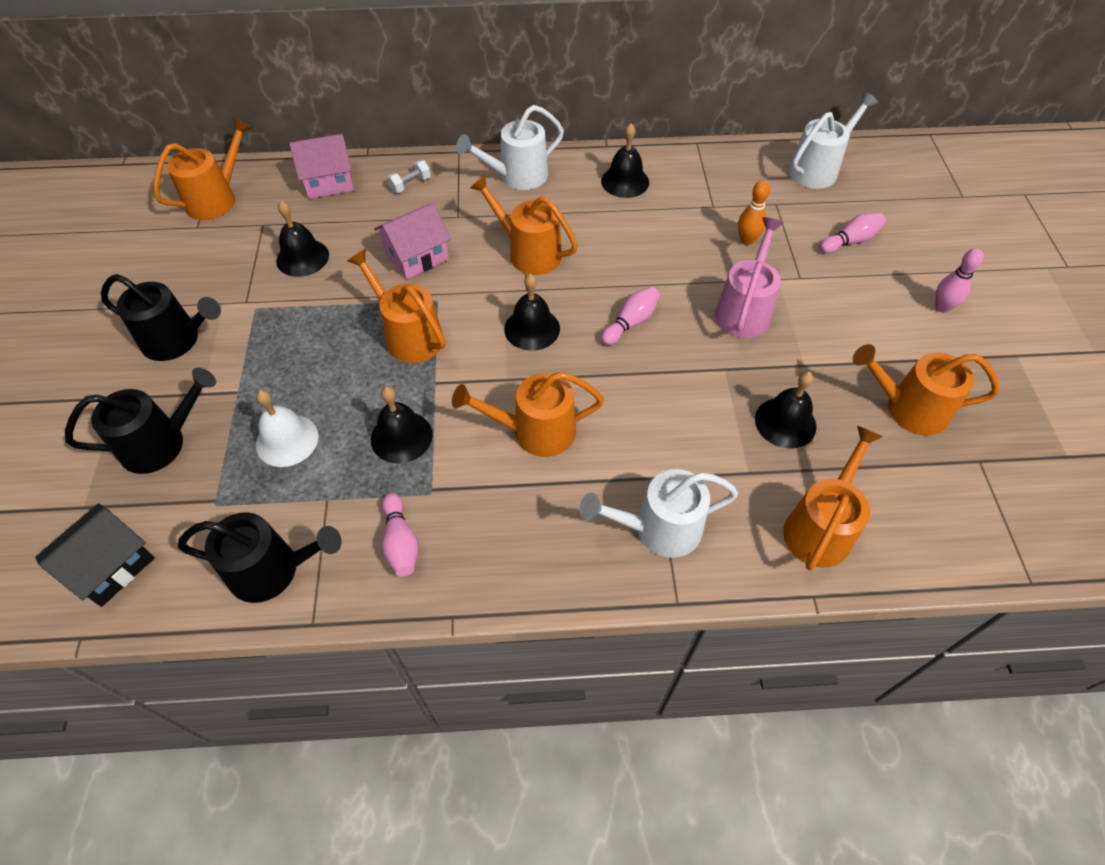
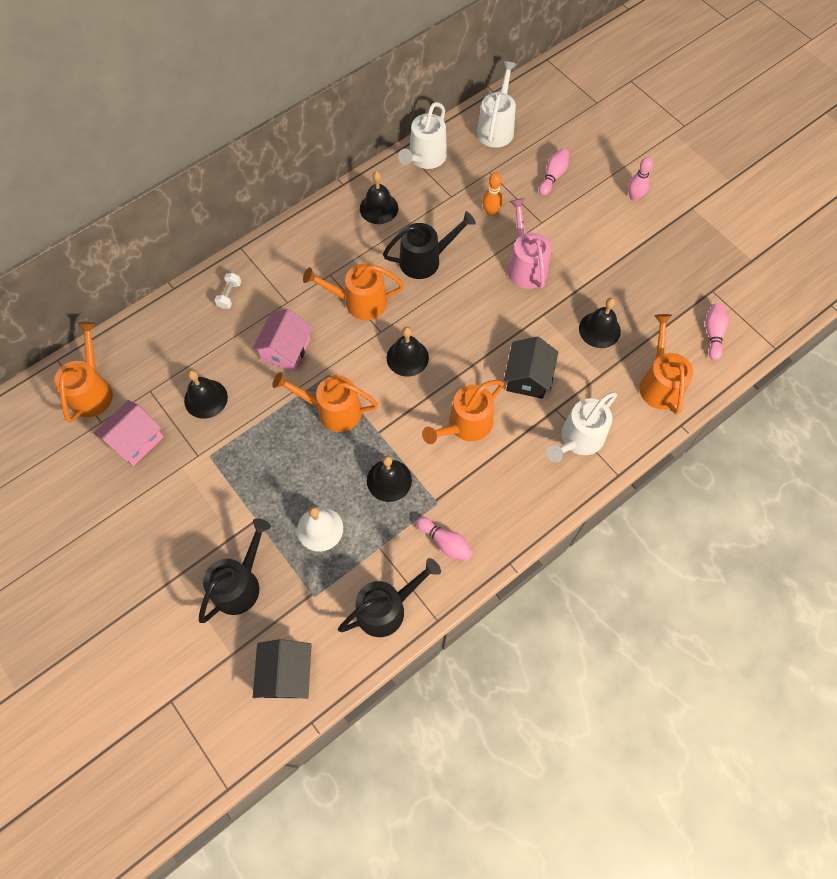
camera: 35 degrees left, 10 degrees up
(177, 340) = (177, 512): black watering can -> black watering can (425, 260)
(329, 181) = (166, 327): pink house -> pink house (135, 440)
(517, 176) = (301, 245): white watering can -> white watering can (425, 158)
(631, 322) = (464, 316): pink bowling pin -> pink bowling pin (713, 334)
(652, 424) = (528, 377): none -> black house
(908, 408) = (657, 279): orange watering can -> none

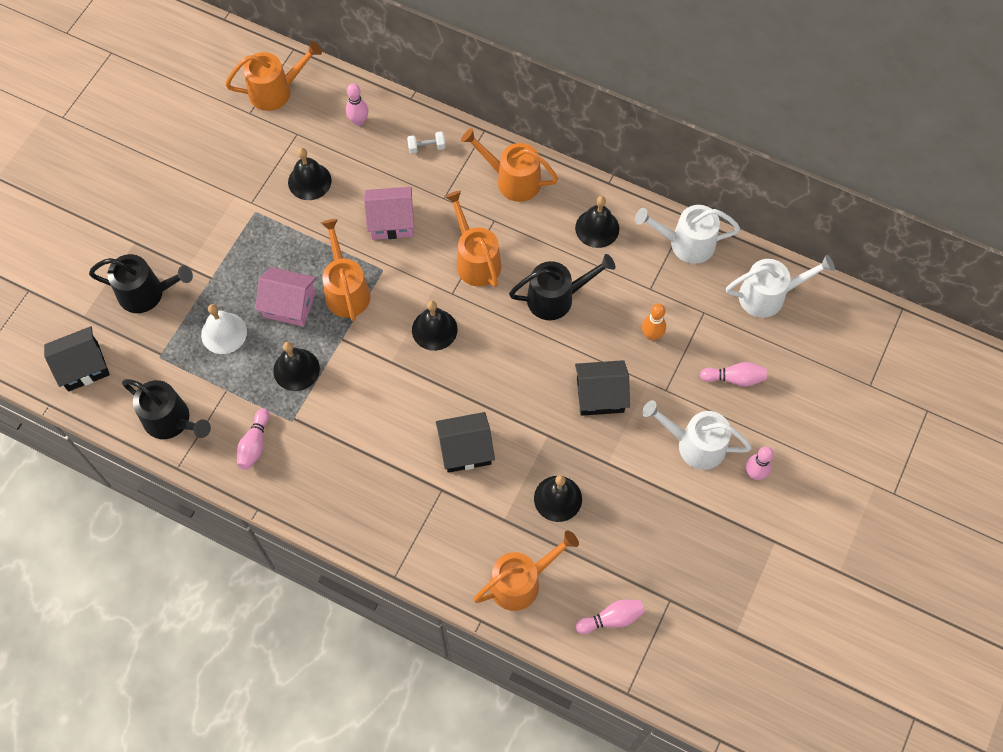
camera: 65 degrees right, 0 degrees up
(135, 440) = (244, 148): pink house -> pink house (289, 305)
(169, 336) = (358, 121): none -> pink bowling pin
(425, 260) = (556, 298): black watering can -> black watering can turned 60 degrees counterclockwise
(465, 425) = (384, 412): orange watering can -> orange watering can (512, 180)
(525, 266) = (600, 395): pink watering can -> black house
(578, 439) = (417, 524): white watering can -> white watering can (694, 444)

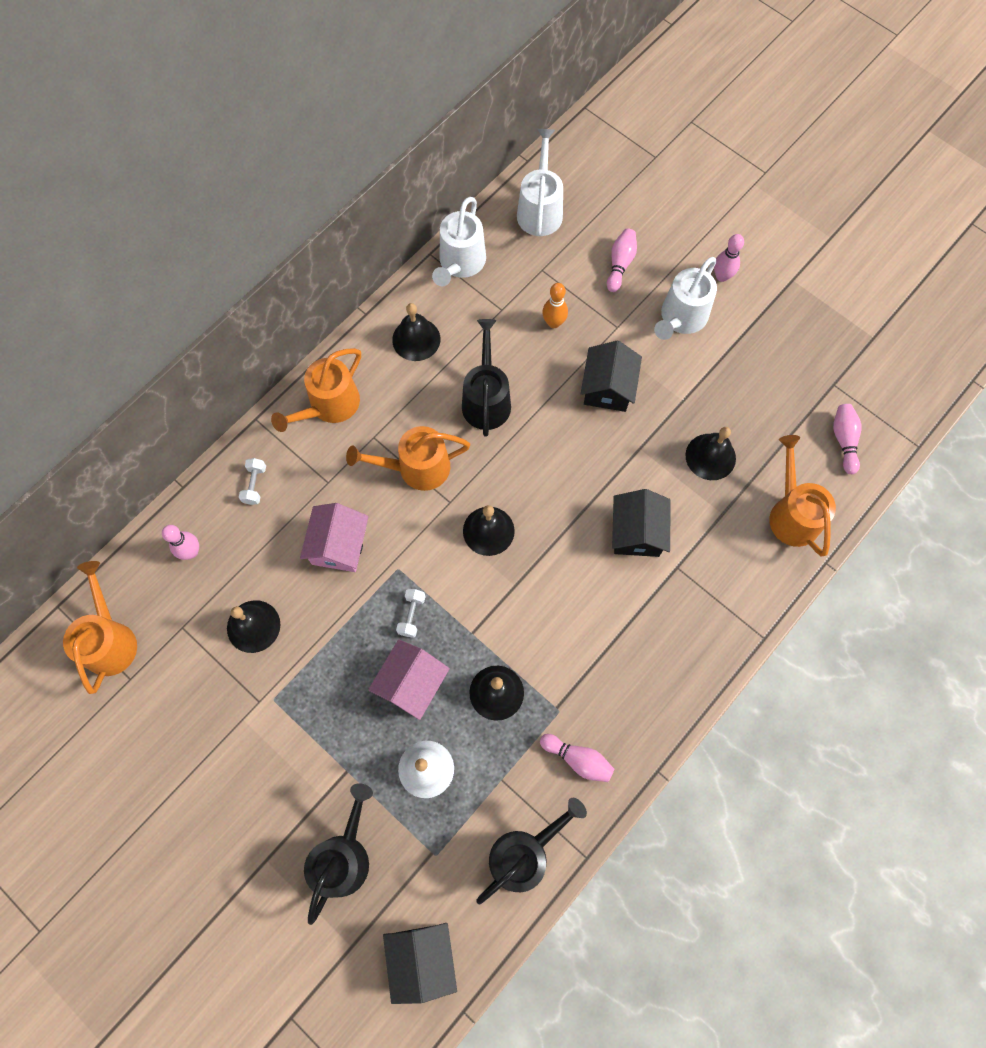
camera: 75 degrees left, 5 degrees up
(346, 290) = (411, 615): orange watering can -> white dumbbell

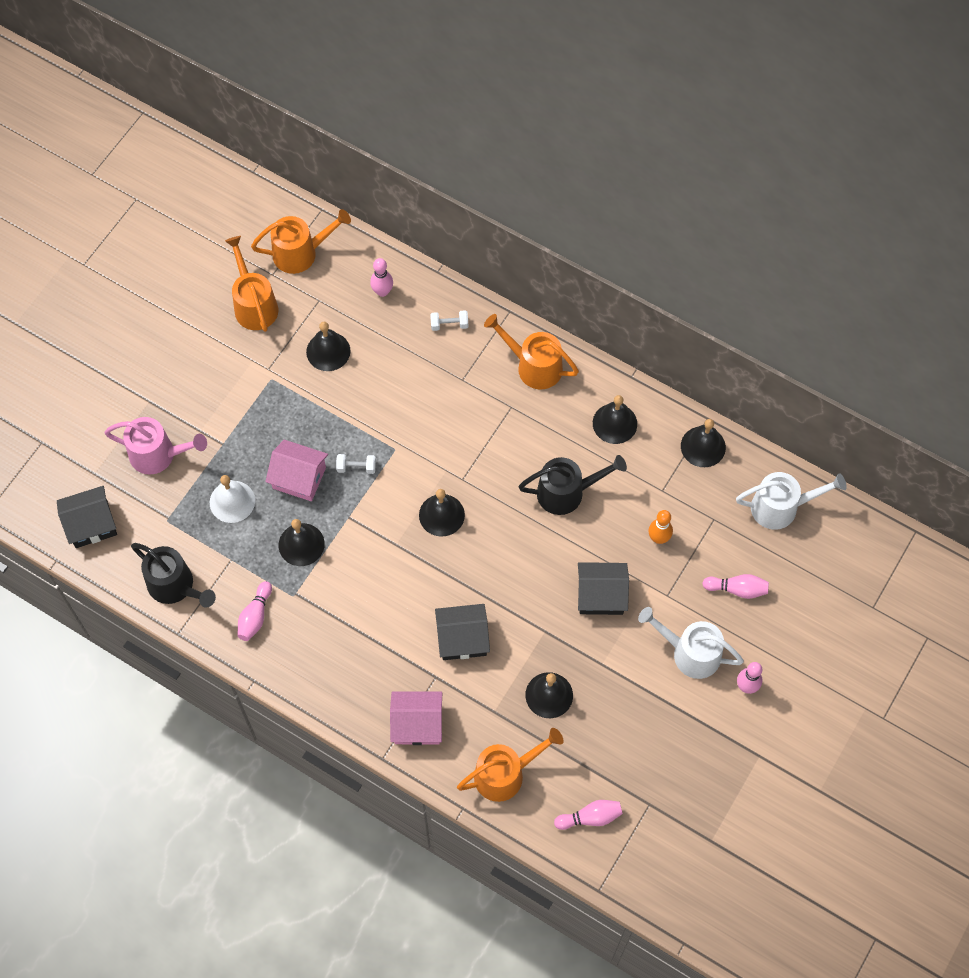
camera: 80 degrees right, 5 degrees down
(339, 545) = (407, 400): pink house -> pink house (417, 724)
(344, 856) = (158, 455): black watering can -> pink watering can
(416, 468) = (489, 447): orange watering can -> orange watering can (254, 304)
(460, 263) = (703, 446): white watering can -> black bell

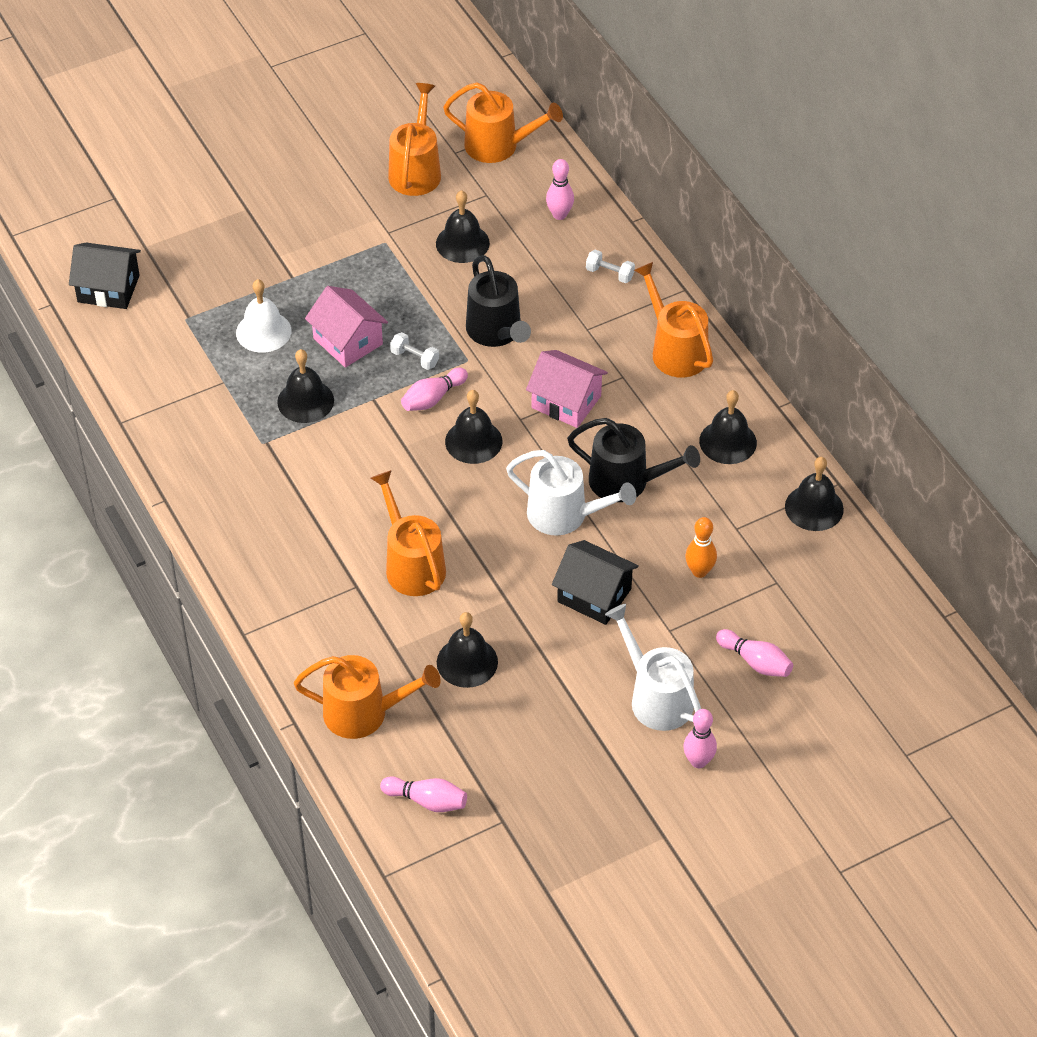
camera: 30 degrees right, 15 degrees down
(158, 455) = (220, 258): pink watering can -> none
(175, 586) = (150, 380): black watering can -> black watering can (497, 332)
(255, 616) = (210, 443): pink bowling pin -> pink bowling pin (433, 398)
(417, 724) = (304, 620): pink house -> pink house (566, 402)
(462, 638) = (411, 564): black house -> orange watering can
(781, 507) = (864, 606): white watering can -> white watering can (565, 515)

